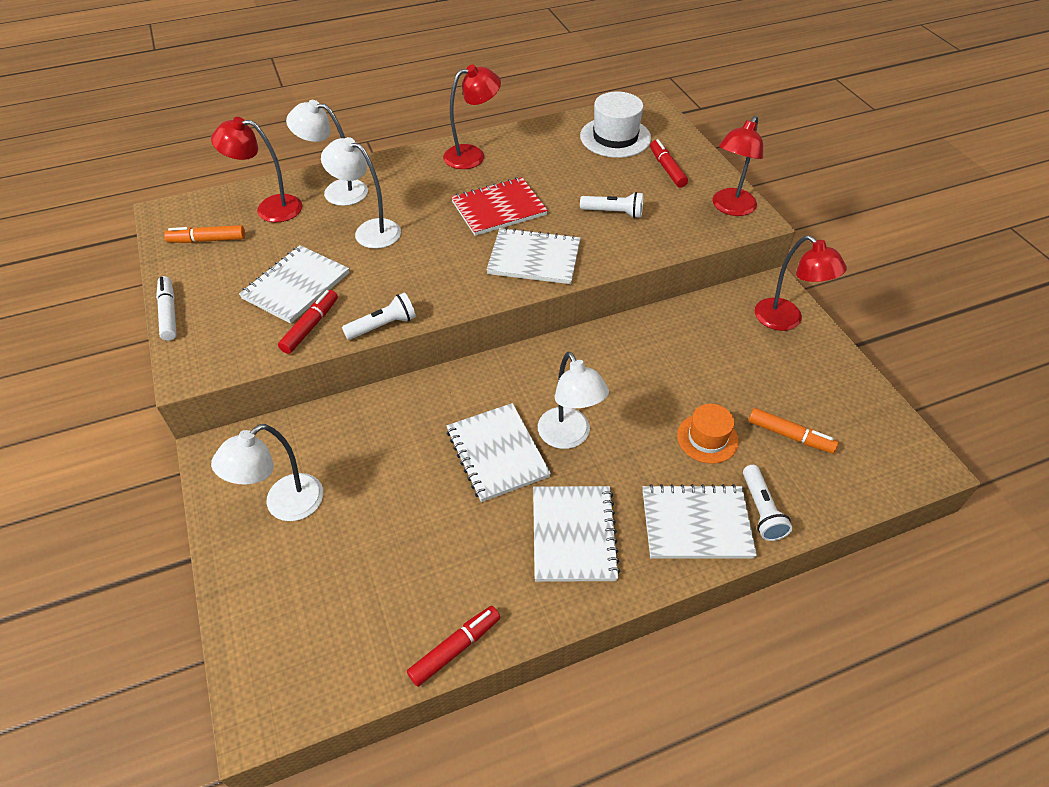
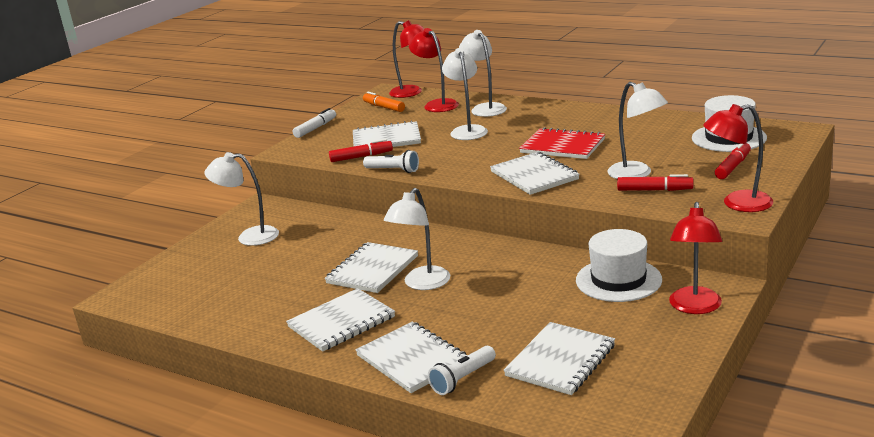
camera: 55 degrees right, 25 degrees down
(455, 648) = (211, 326): red marker -> red marker (654, 190)
(472, 155) = (601, 117): red lamp -> red lamp (412, 93)
(613, 212) = (637, 174): white flashlight -> white lamp
(703, 327) = (618, 280): none -> white hat
(707, 438) = (501, 330): orange hat -> none
(790, 436) = (560, 361): orange marker -> white notebook

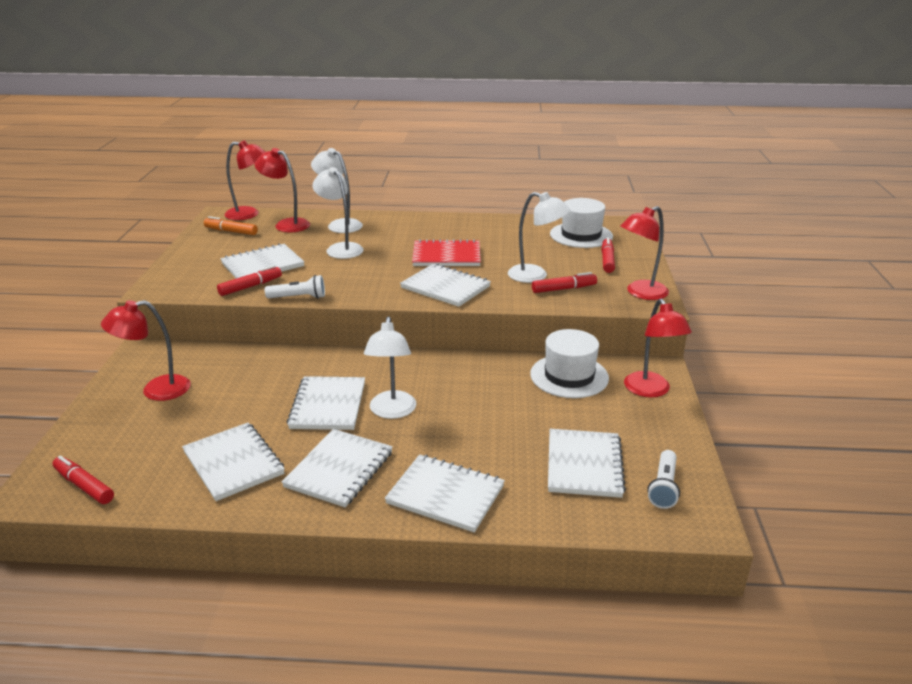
camera: 30 degrees left, 5 degrees up
(153, 298) = (84, 485): none -> red marker
(249, 237) = (156, 390): white lamp -> red lamp
(265, 302) = (233, 463): none -> white notebook
(316, 128) = (171, 260): white marker -> none
(463, 379) = (511, 504): white flashlight -> white flashlight (663, 487)

